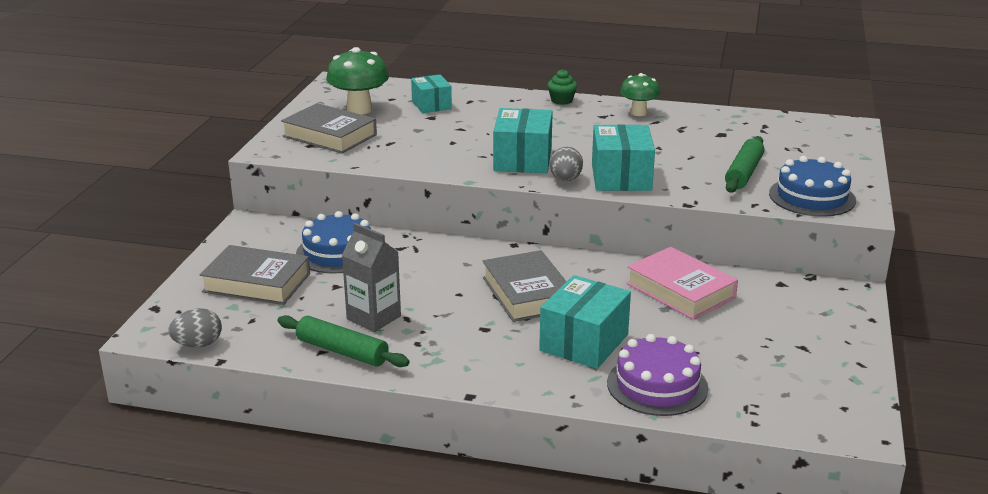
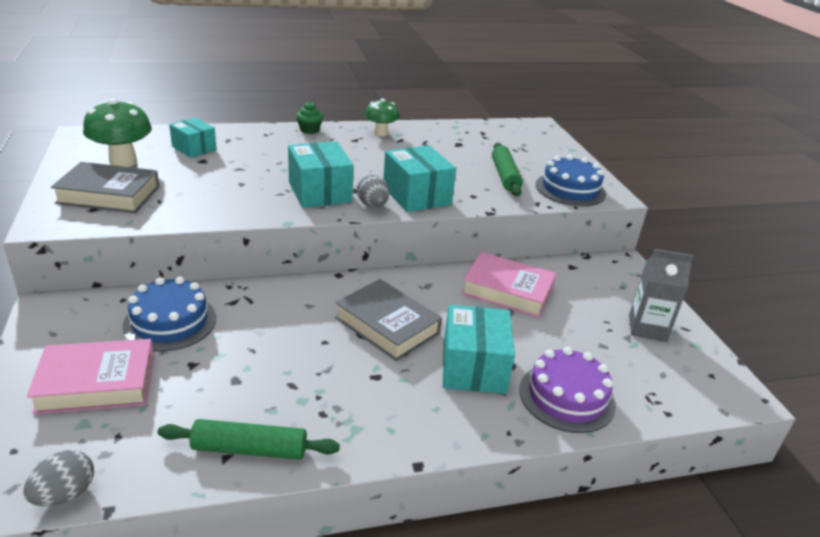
camera: 30 degrees left, 5 degrees up
(256, 283) = (96, 383): grey book -> pink book
(373, 317) = (257, 394): grey carton -> grey carton (647, 328)

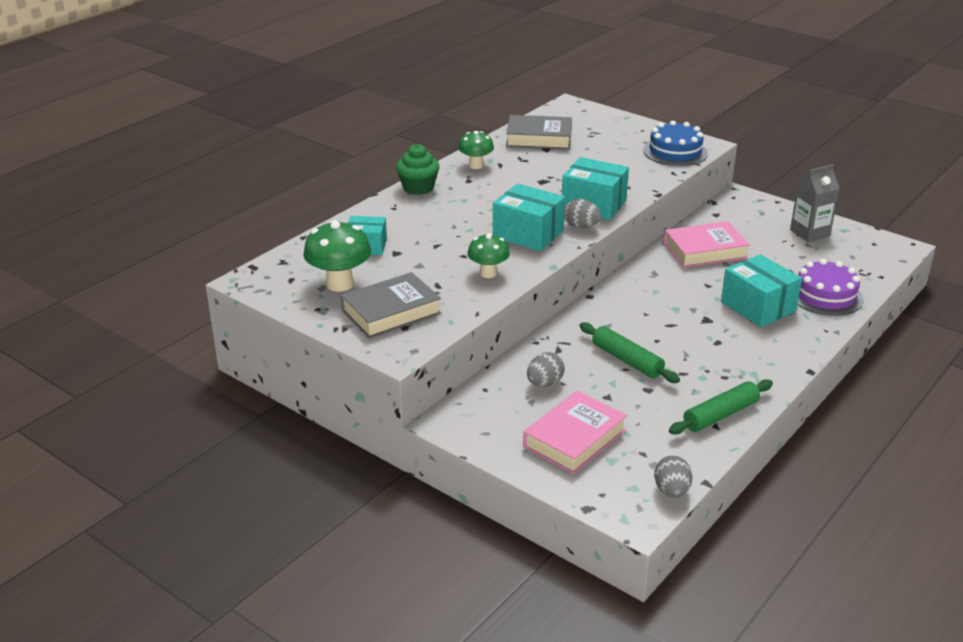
camera: 35 degrees left, 0 degrees up
(170, 322) = (544, 383): blue cake -> grey egg
(230, 203) = (488, 273): none -> green mushroom
(309, 130) = (418, 188): green cupcake -> green cupcake, size x1.51
(387, 325) = (674, 311): grey book -> grey book (539, 138)
(505, 176) = (620, 161): green rolling pin -> green rolling pin (627, 360)

